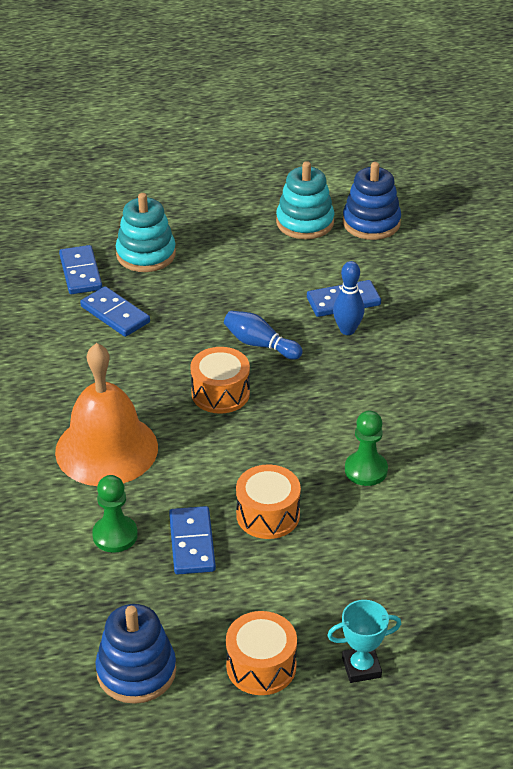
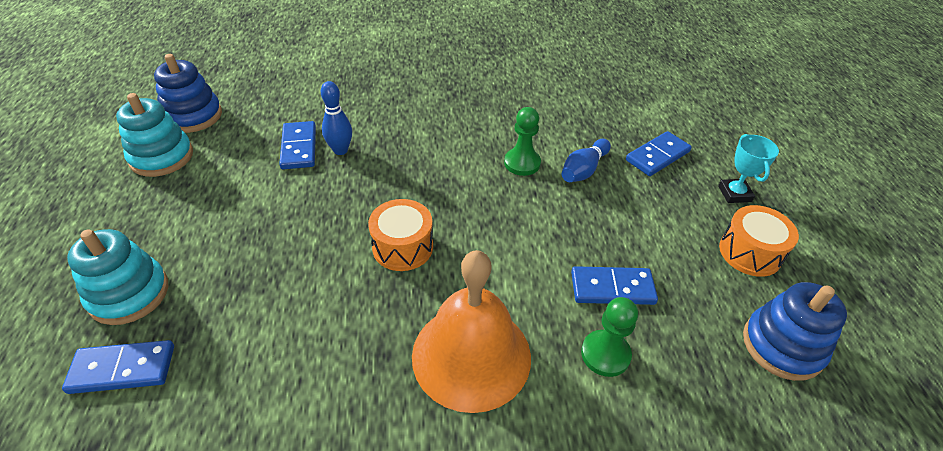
camera: 85 degrees left, 5 degrees up
(115, 314) = (231, 333): blue domino -> blue domino (657, 156)
(260, 344) = (338, 210): blue bowling pin -> blue bowling pin (583, 170)
(268, 515) = (574, 229): orange drum -> none

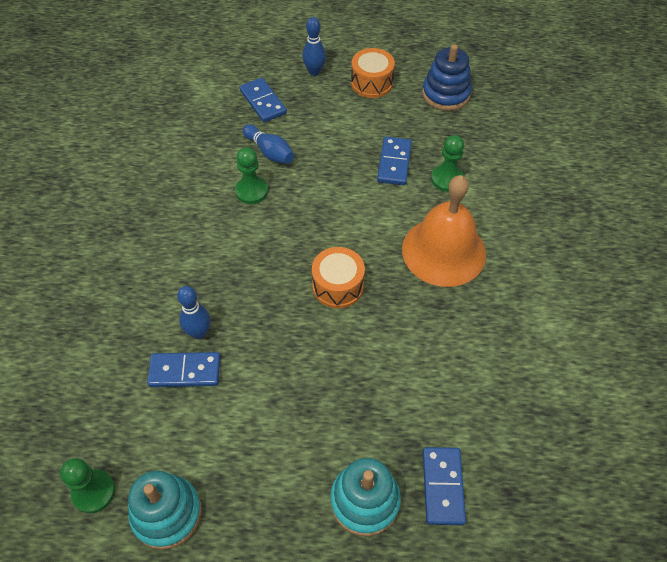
camera: 80 degrees left, 10 degrees up
(193, 116) = (94, 492): blue stacking toy -> green pawn
(734, 194) = (314, 72): turquoise trophy -> blue bowling pin

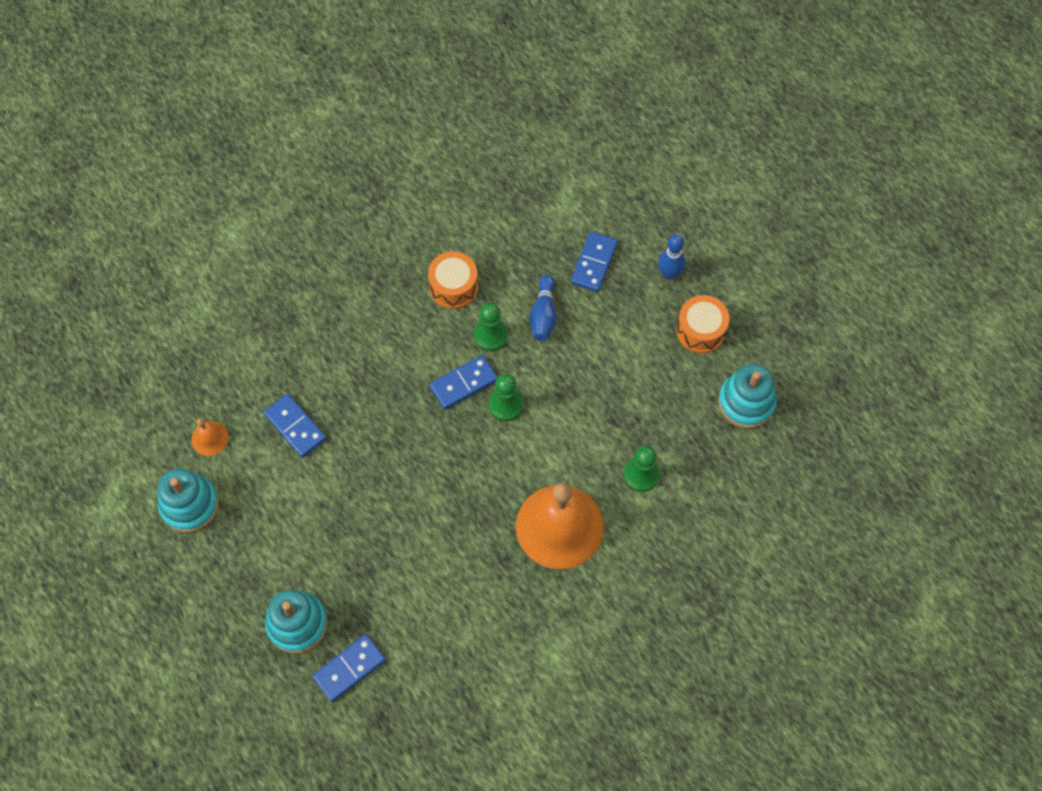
camera: 50 degrees right, 10 degrees up
(94, 492) = (168, 447): green pawn -> green pawn (506, 405)
(123, 448) = (210, 438): none -> orange bell
(199, 332) = (333, 409): blue bowling pin -> none
(338, 286) = (455, 472): orange drum -> orange drum (453, 287)
(394, 163) = (621, 420): blue domino -> blue domino (463, 383)
(446, 94) = (746, 402): blue stacking toy -> turquoise stacking toy

